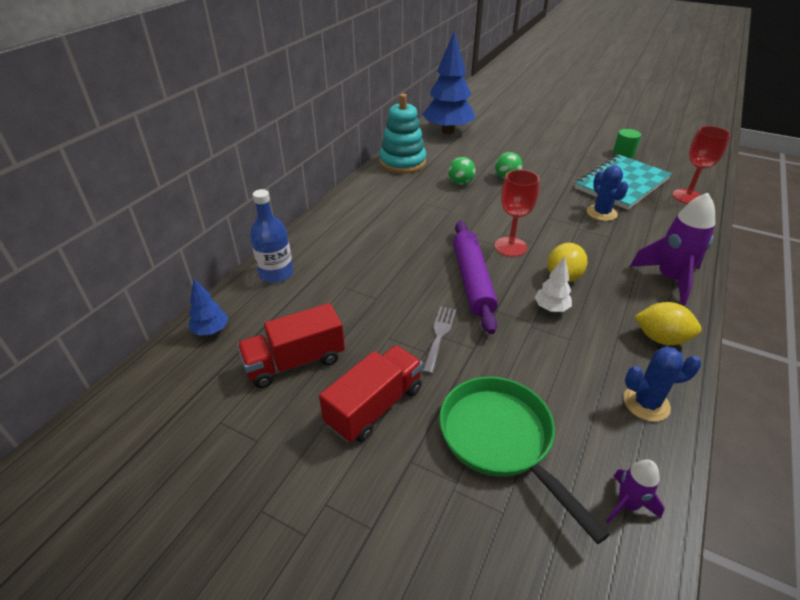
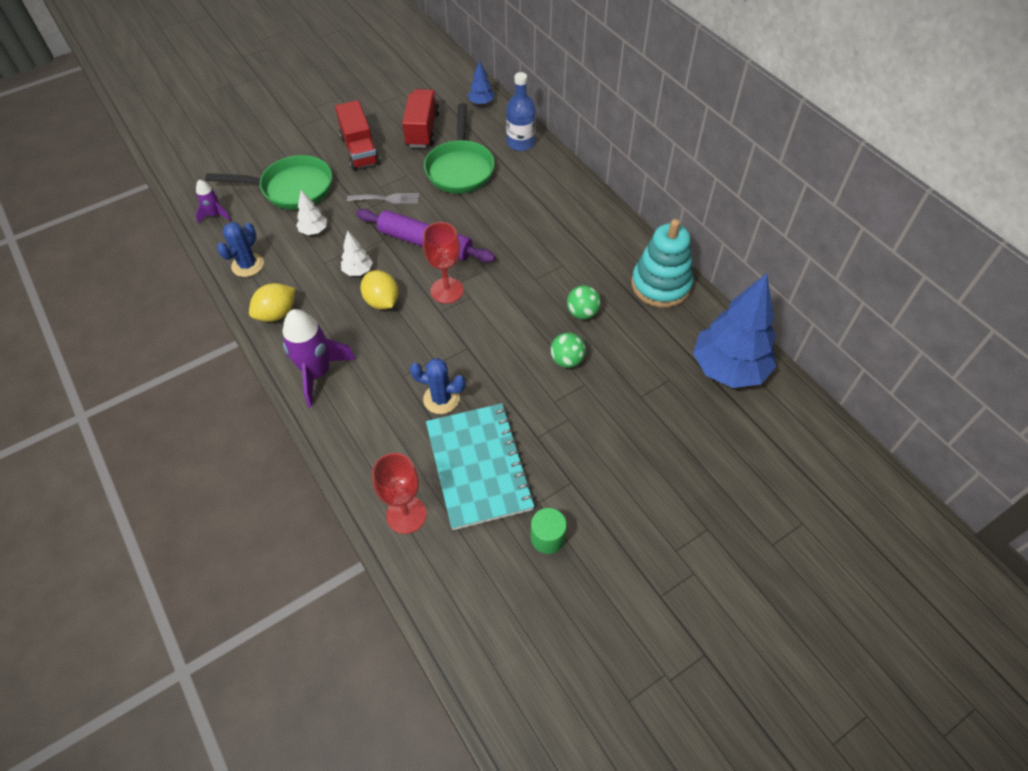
camera: 120 degrees right, 15 degrees up
(347, 300) = (460, 168): none -> green pan
(439, 335) = (387, 199): grey fork -> grey fork turned 45 degrees counterclockwise
(541, 372) = (314, 231): none -> white tree

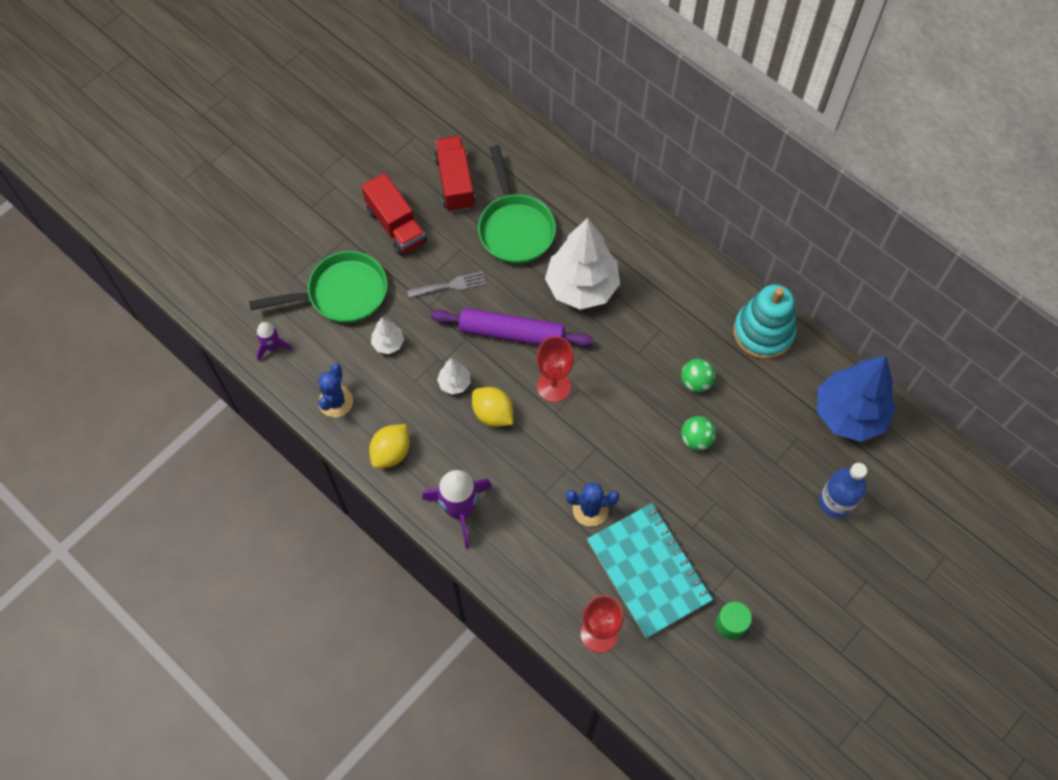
camera: 15 degrees left, 10 degrees up
(481, 103) = (507, 130): blue tree -> none
(502, 220) = (581, 287): none -> white tree
(520, 143) = (569, 179): blue bottle -> blue bottle (836, 501)

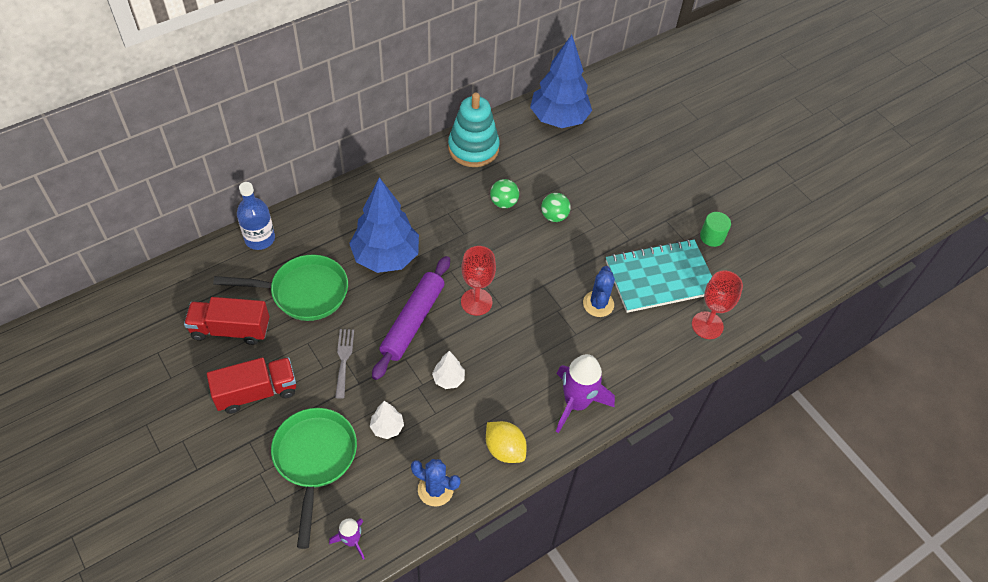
camera: 80 degrees left, 10 degrees down
(493, 414) = (489, 355): yellow lemon -> none
(581, 287) = (386, 257): white tree -> blue tree
(836, 501) = (627, 147): blue bottle -> blue bottle (260, 239)

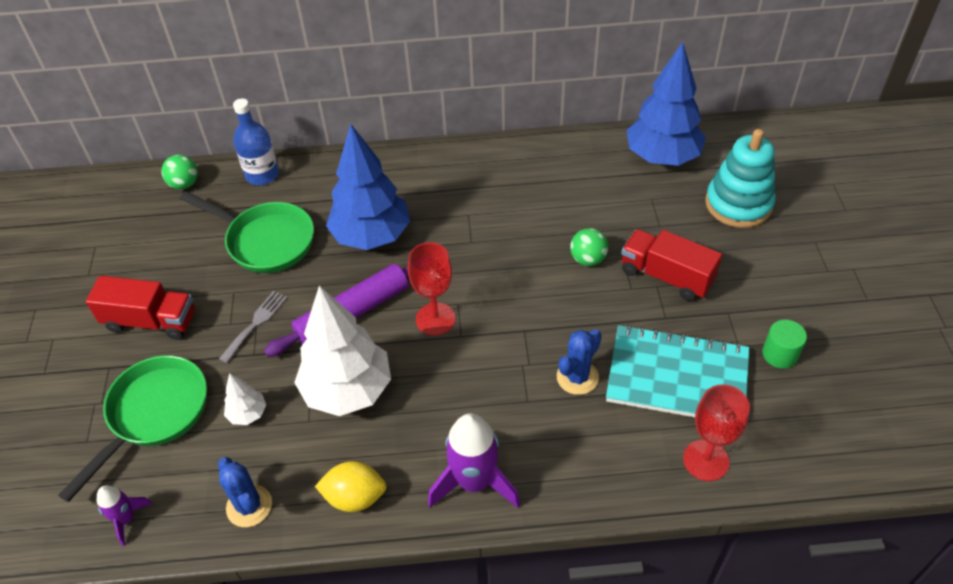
camera: 35 degrees right, 5 degrees down
(230, 329) = (173, 251): red truck -> red truck (666, 276)
(448, 379) = (347, 390): white tree -> white tree, size x2.28
(473, 148) = (541, 157): turquoise stacking toy -> turquoise stacking toy (738, 204)
(503, 202) = (538, 224): green ball -> green ball (184, 184)
(504, 449) = (355, 497): yellow lemon -> yellow lemon turned 75 degrees counterclockwise

